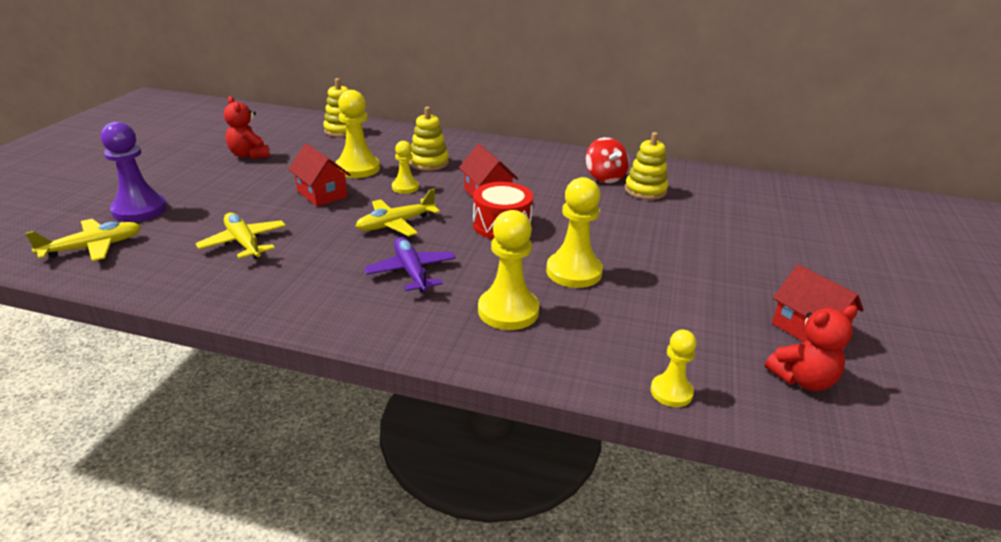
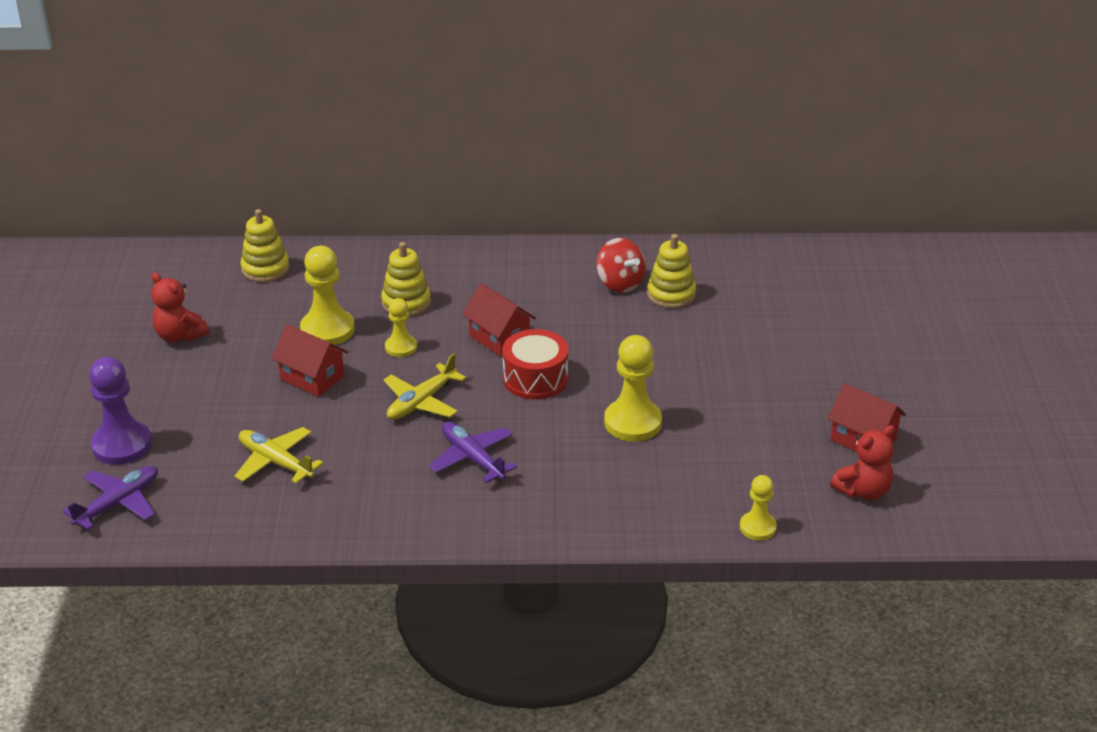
camera: 15 degrees left, 5 degrees up
(93, 247) = (118, 503): yellow plane -> purple plane
(508, 311) = (588, 481): yellow pawn -> none

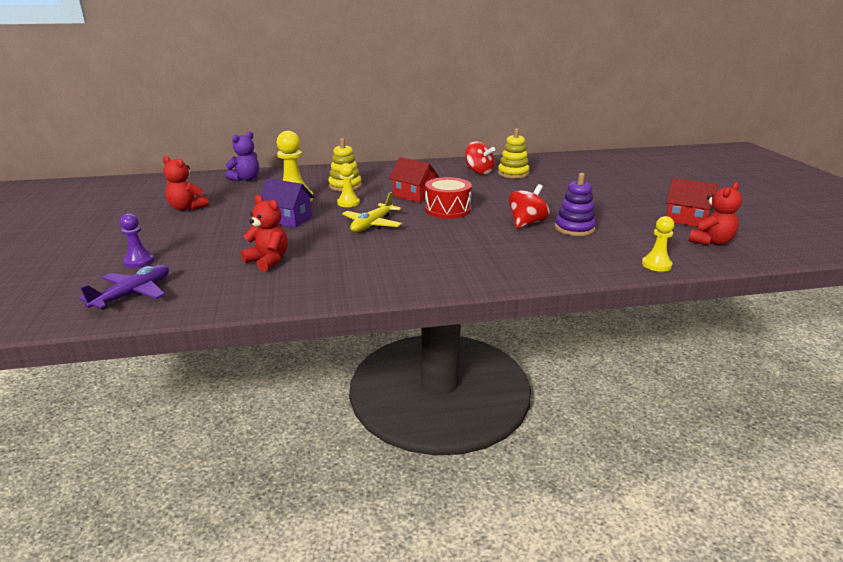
camera: 10 degrees left, 10 degrees down
(122, 445) = (139, 261): purple pawn -> purple pawn, size x0.59
(265, 269) = (246, 179): yellow stacking toy -> purple teddy bear
(275, 462) = (268, 261): yellow plane -> red teddy bear
(312, 378) = (288, 219): red house -> purple house
(472, 458) = (422, 247): purple plane -> none
(632, 422) = (527, 223): yellow pawn -> red spinning top
(693, 441) = (574, 228): none -> purple stacking toy

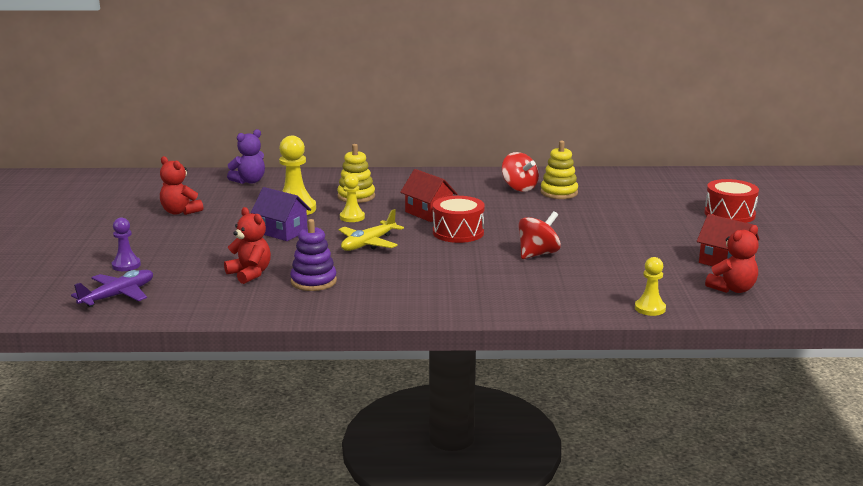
camera: 10 degrees right, 5 degrees down
(574, 228) = (588, 263): purple stacking toy -> purple stacking toy (313, 281)
(657, 182) = (729, 214): none -> red drum

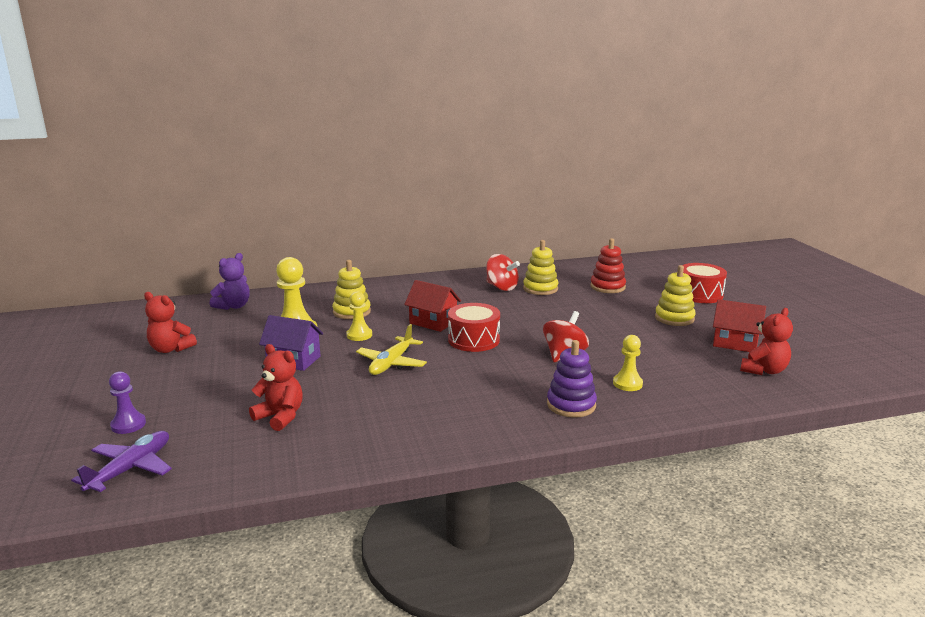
camera: 15 degrees left, 0 degrees up
(313, 281) = (356, 417): purple stacking toy -> purple stacking toy (571, 405)
(633, 197) = (607, 287): none -> red stacking toy
(650, 308) = (709, 402): yellow pawn -> yellow pawn (627, 384)
(680, 234) = (674, 318): none -> yellow stacking toy

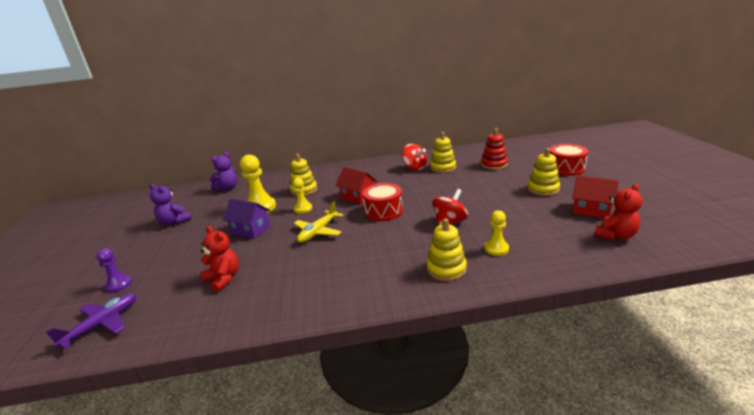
camera: 10 degrees right, 5 degrees up
(171, 349) = (174, 222): red teddy bear -> purple teddy bear
(571, 405) = (446, 269): purple stacking toy -> yellow stacking toy

